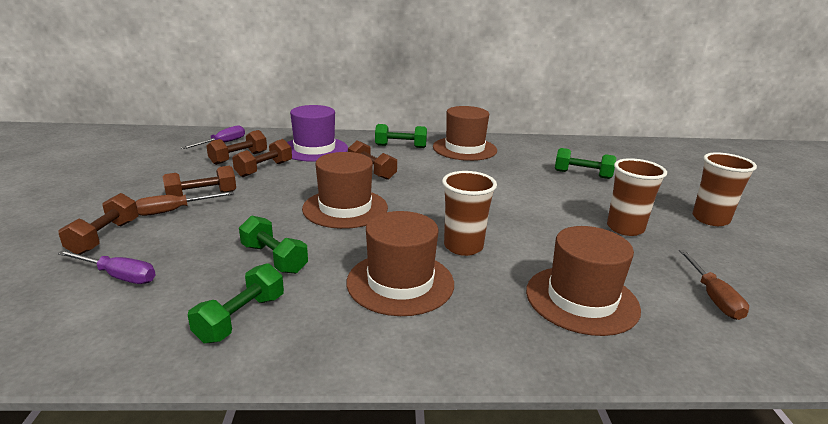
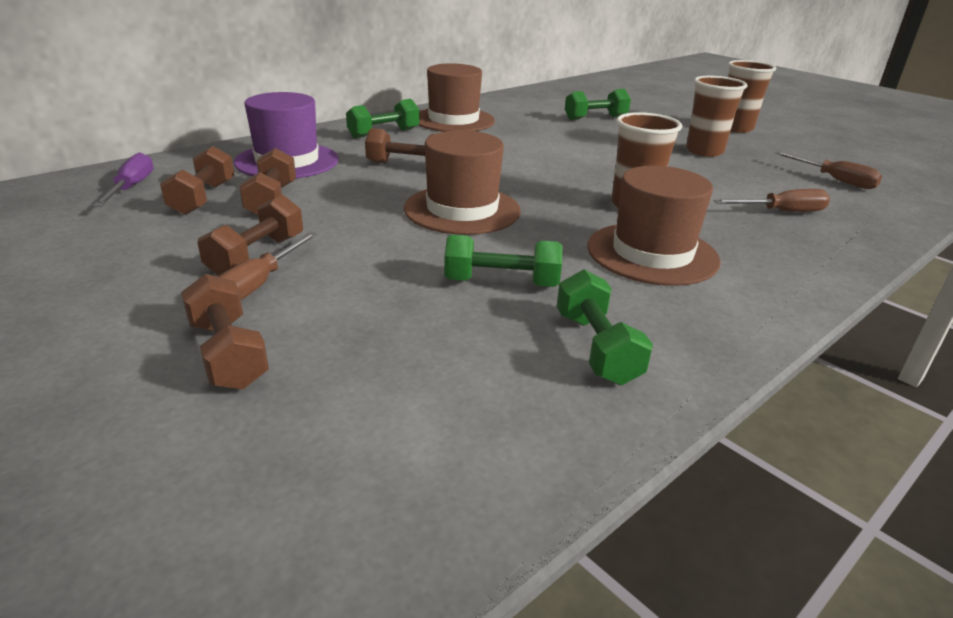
camera: 40 degrees left, 5 degrees up
(118, 276) = (364, 382): purple screwdriver -> none
(581, 299) = (781, 212): brown hat -> brown screwdriver

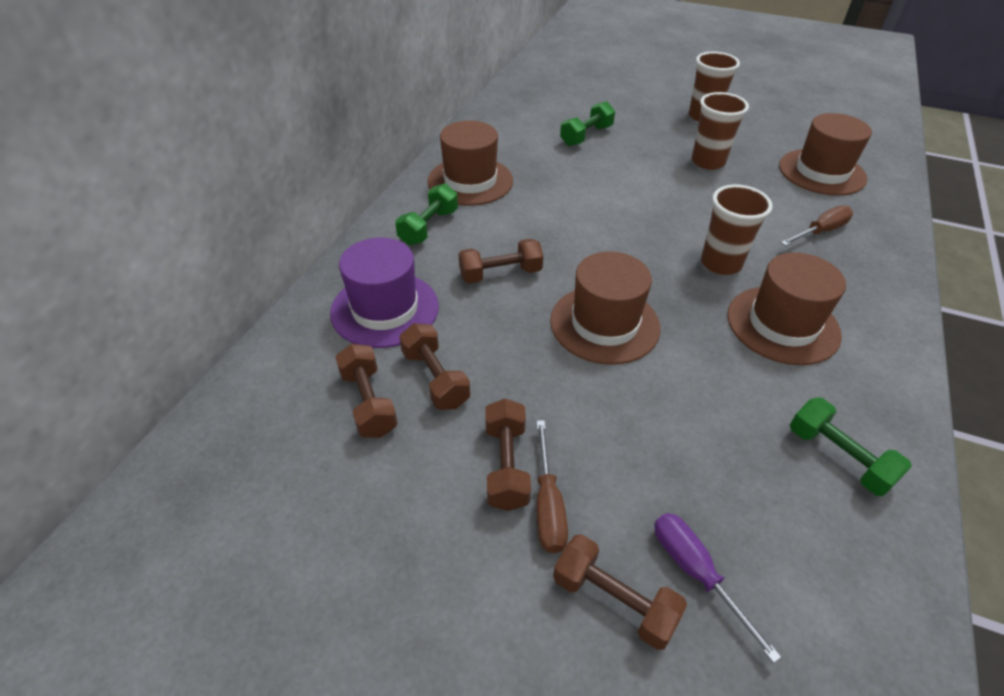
camera: 25 degrees left, 15 degrees up
(132, 187) = (279, 416): purple screwdriver -> purple screwdriver (696, 572)
(501, 283) = (718, 411): green dumbbell -> none
(834, 180) = (822, 172): brown screwdriver -> brown hat

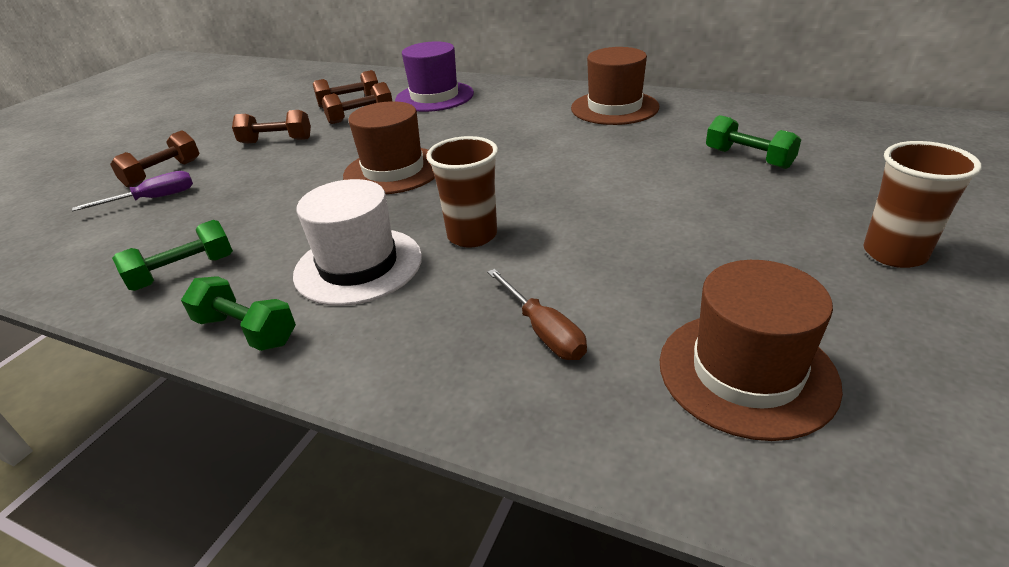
camera: 95 degrees right, 10 degrees down
(428, 227) = (535, 99): green dumbbell -> green dumbbell (246, 330)
(500, 274) = (468, 128): brown dumbbell -> none
(548, 504) = (239, 154): brown screwdriver -> none
(708, 162) = (723, 245): brown cup -> none
(782, 325) = (358, 265): brown hat -> white hat

